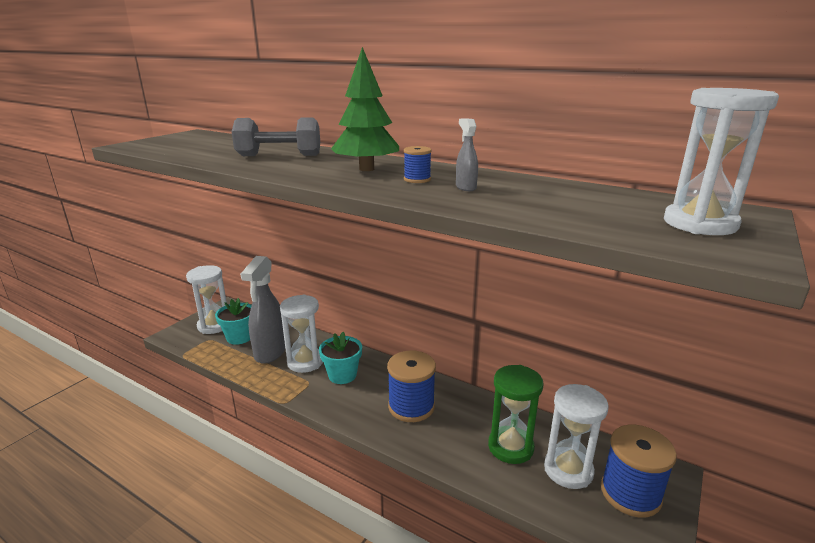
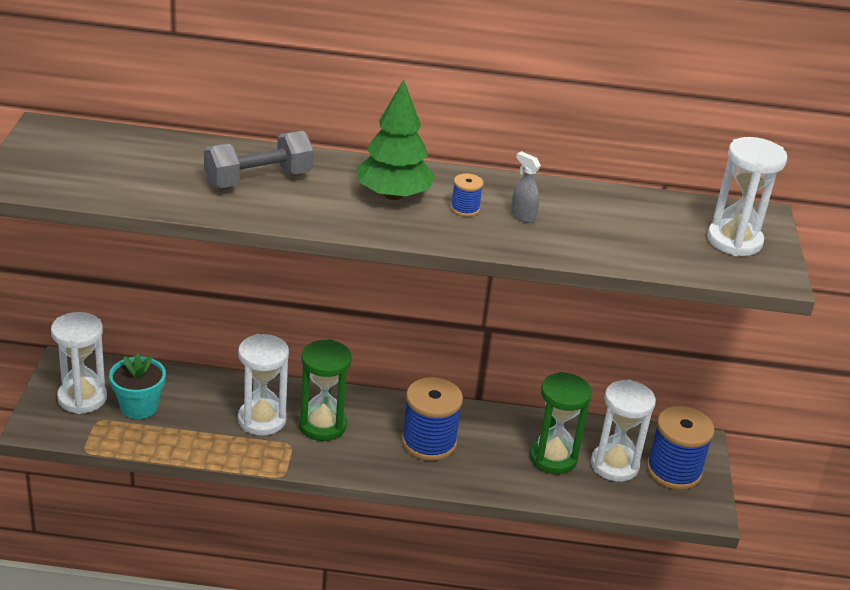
camera: 30 degrees left, 10 degrees up
(270, 352) = (203, 418): grey spray bottle -> none
(342, 375) = (322, 425): turquoise flower pot -> green hourglass

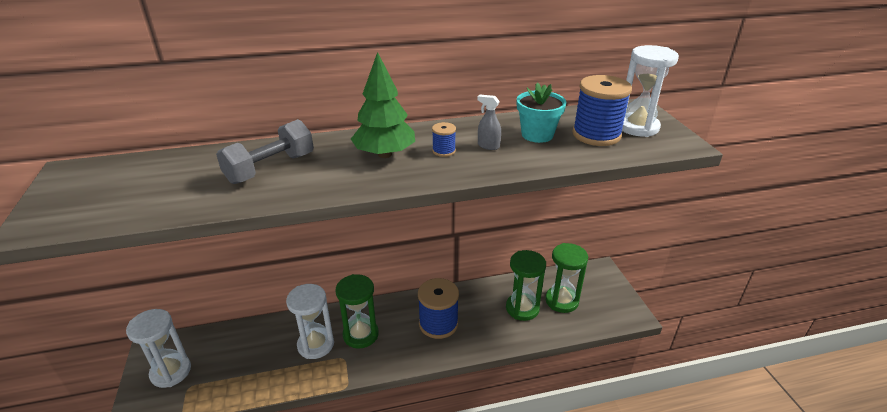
camera: 15 degrees left, 0 degrees up
(139, 407) = (218, 365): turquoise flower pot -> turquoise flower pot (537, 135)
(614, 465) = (561, 301): white hourglass -> green hourglass
(673, 471) = (598, 293): blue spool -> blue spool (596, 135)

